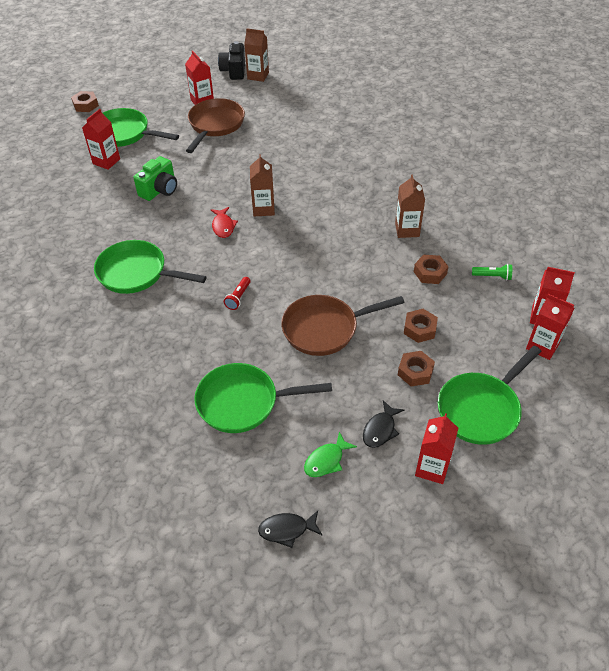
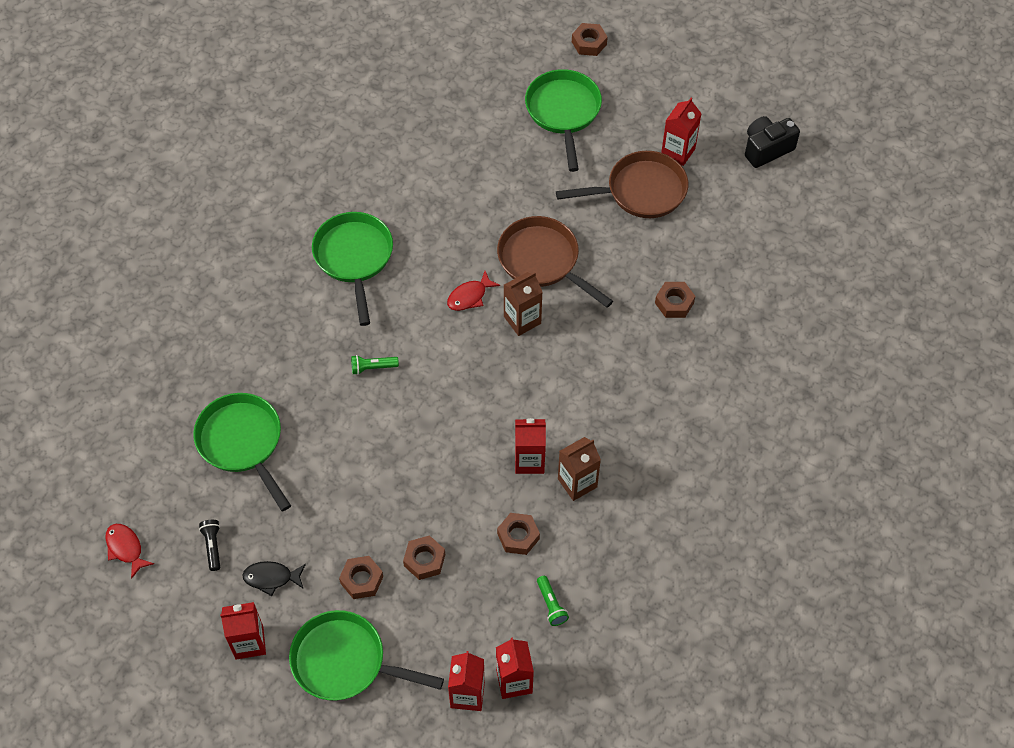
camera: 60 degrees right, 10 degrees up
(106, 161) = (504, 126): red carton -> red carton (529, 461)
(160, 190) = (490, 204): green camera -> none
(238, 298) = (372, 368): red flashlight -> green flashlight
(258, 76) = (775, 180): brown carton -> none
(287, 530) = (126, 548): black fish -> red fish
(307, 142) = (674, 303): none -> brown nut
(325, 328) = (374, 468): brown pan -> brown pan (542, 261)
(326, 460) = (212, 546): green fish -> black flashlight

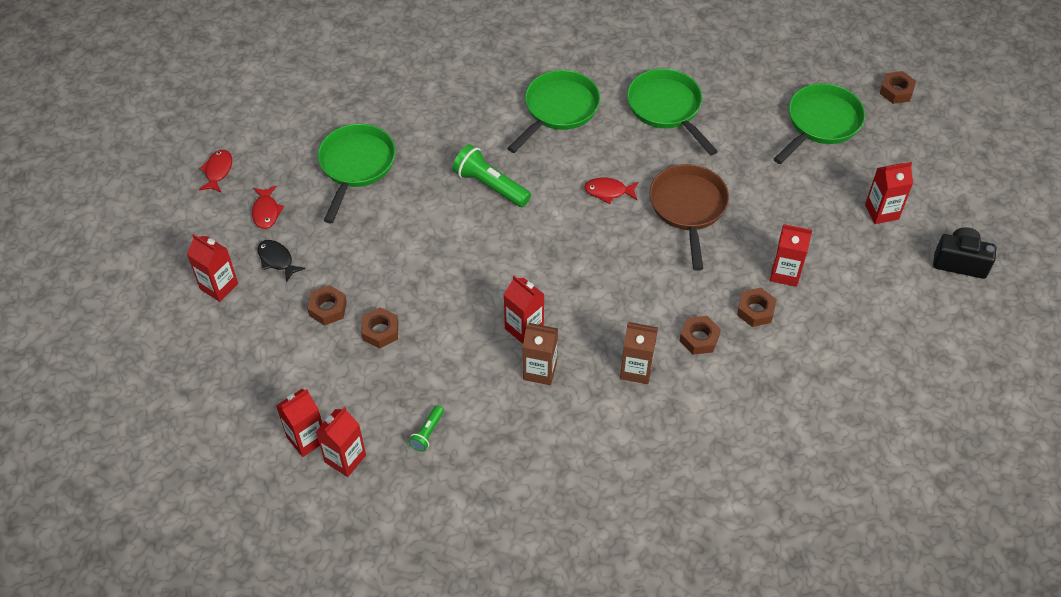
camera: 45 degrees right, 5 degrees down
(212, 546) = (266, 212): black flashlight -> red fish
(345, 661) = (259, 349): green pan -> green pan (667, 108)
(372, 368) = (490, 185): green flashlight -> green flashlight, size x1.88
(518, 536) = (458, 370): brown nut -> brown nut (699, 338)
(522, 320) = (627, 235): brown carton -> brown carton (636, 370)
(641, 191) = (819, 217): brown pan -> none
(663, 256) = (785, 273): none -> red carton

